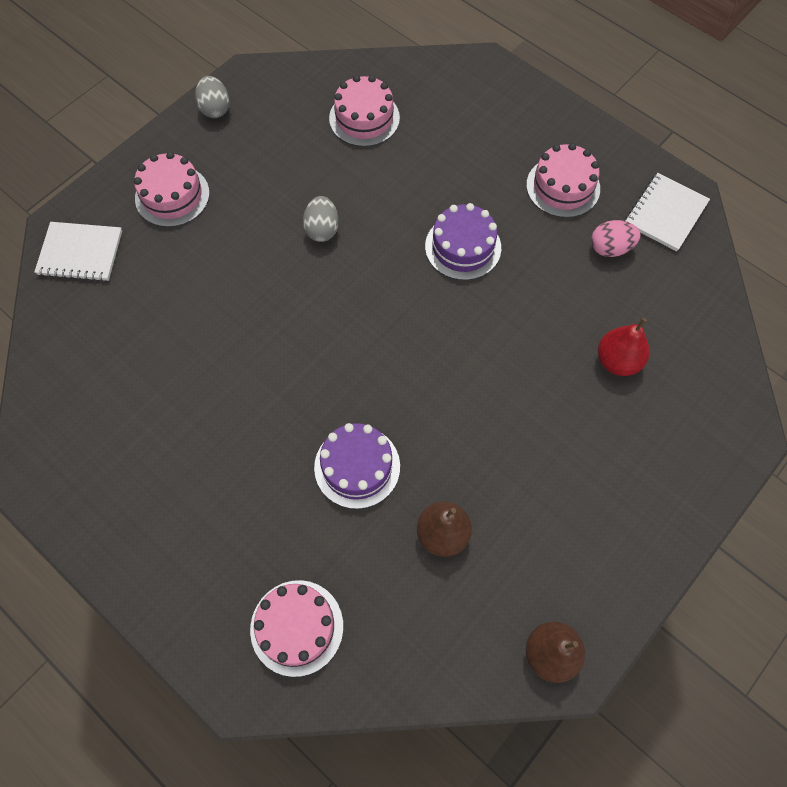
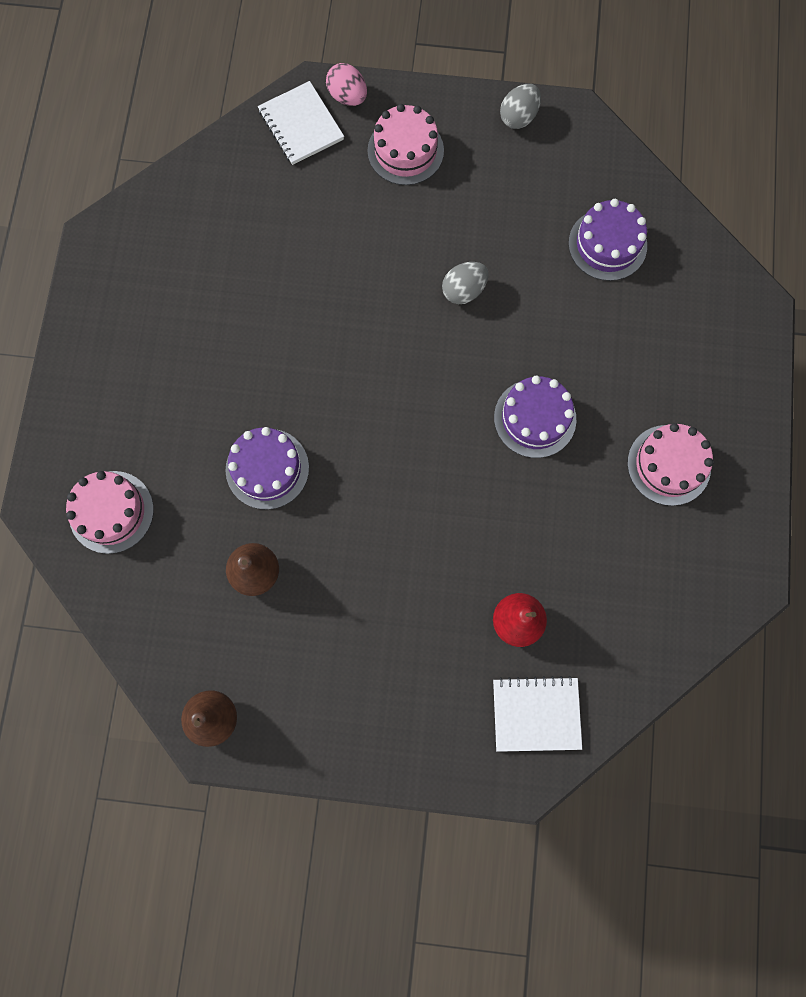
camera: 55 degrees right, 10 degrees up
(364, 118) = (607, 244): pink cake -> purple cake
(610, 248) = (632, 547): pink egg -> pink egg (347, 97)
(665, 213) = (711, 576): white notebook -> white notebook (536, 714)

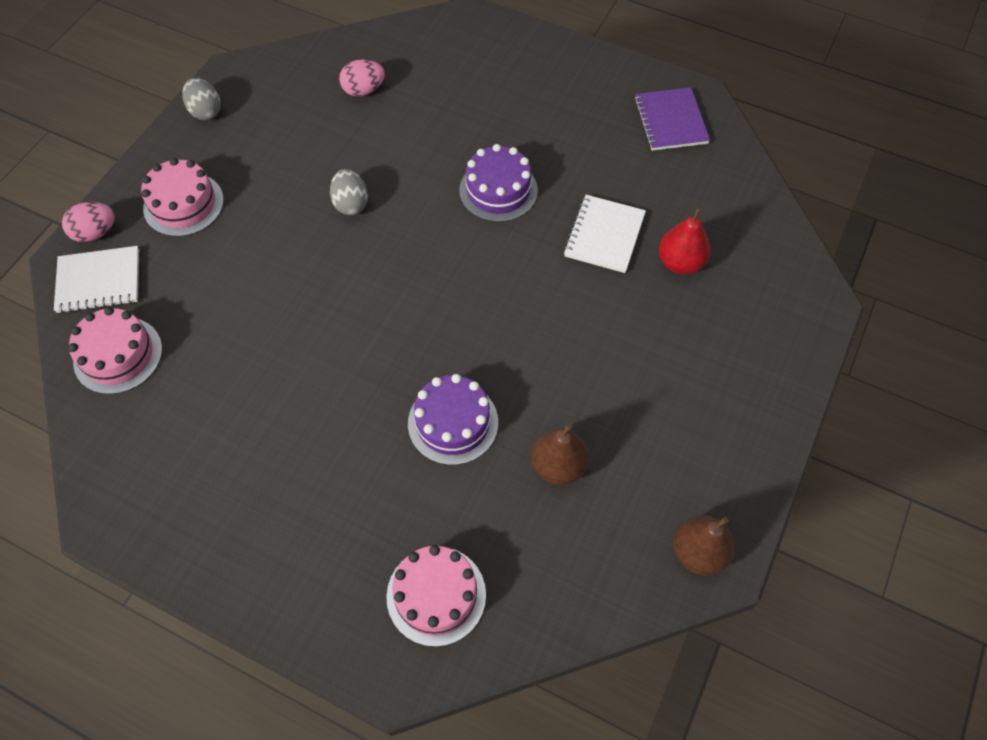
camera: 70 degrees left, 15 degrees down
(536, 714) = (767, 275): white notebook -> white notebook (604, 235)
(607, 244) = (363, 90): purple cake -> pink egg
(668, 465) = (579, 114): pink cake -> pink cake (118, 355)
(701, 562) = (670, 121): none -> purple notebook

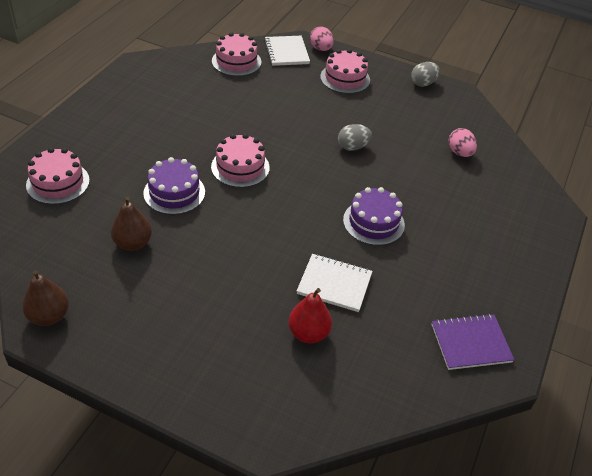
camera: 85 degrees right, 15 degrees down
(395, 340) = (240, 167): none -> pink cake

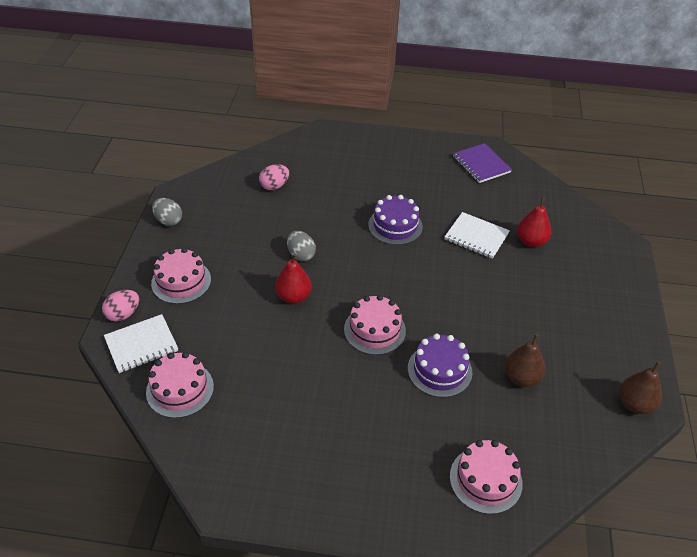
camera: 105 degrees left, 0 degrees up
(302, 131) = (293, 296): none -> red pear
(334, 284) = (476, 237): white notebook -> white notebook turned 60 degrees counterclockwise

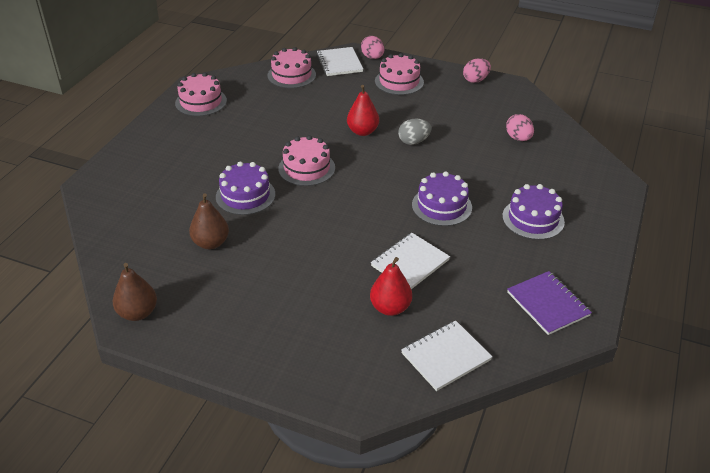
camera: 105 degrees right, 5 degrees down
(168, 221) = (475, 80): grey egg -> pink egg
(389, 174) = (533, 219): none -> purple cake
(481, 164) = (547, 304): purple notebook -> purple notebook turned 75 degrees clockwise
(485, 479) = (131, 196): pink cake -> pink cake (201, 102)
(559, 208) = (446, 357): none -> white notebook

